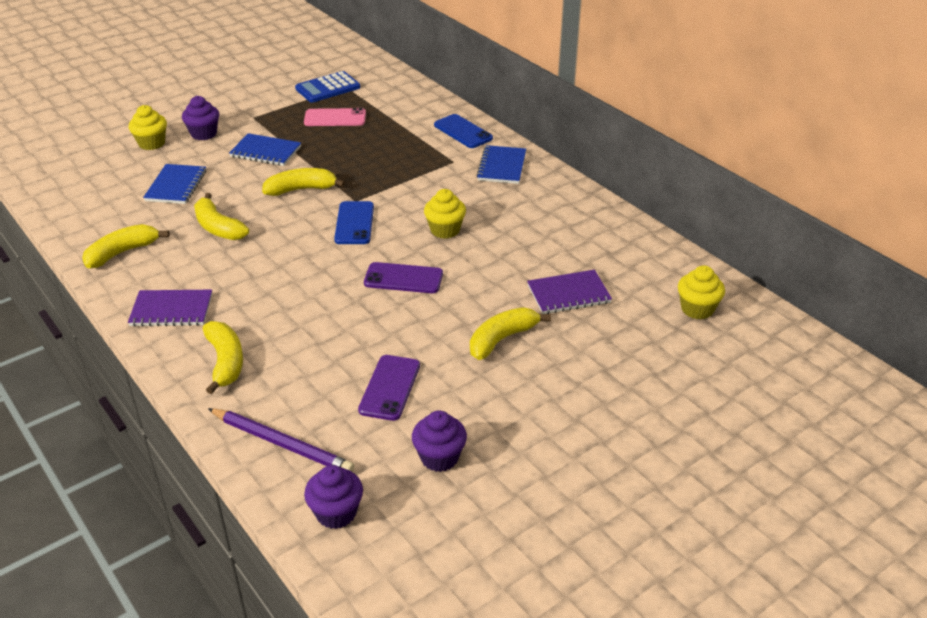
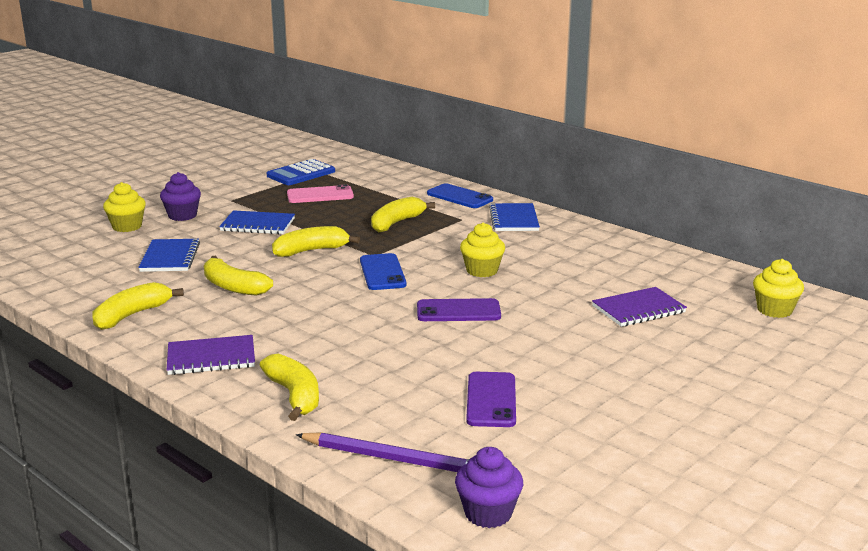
camera: 10 degrees left, 15 degrees down
(439, 457) = (578, 453): purple cupcake -> none
(502, 339) = (590, 350): yellow banana -> yellow banana (396, 223)

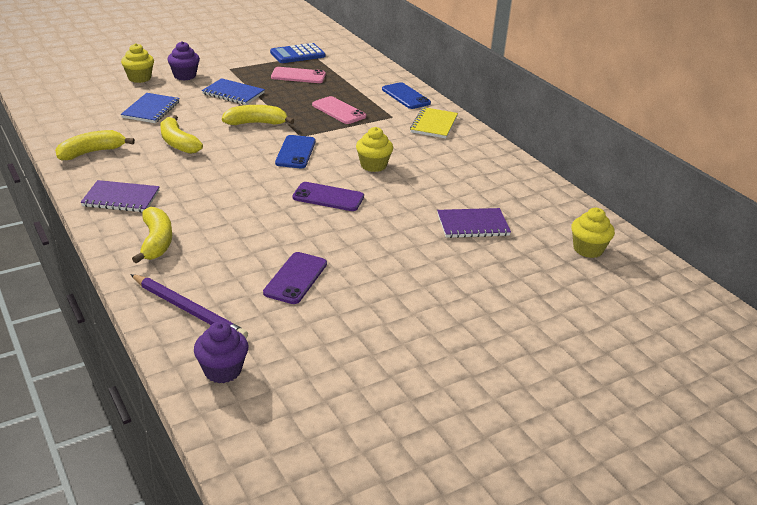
camera: 15 degrees right, 10 degrees up
(396, 223) = (338, 111): yellow banana -> pink phone
(514, 219) = (434, 124): blue notebook -> yellow notebook

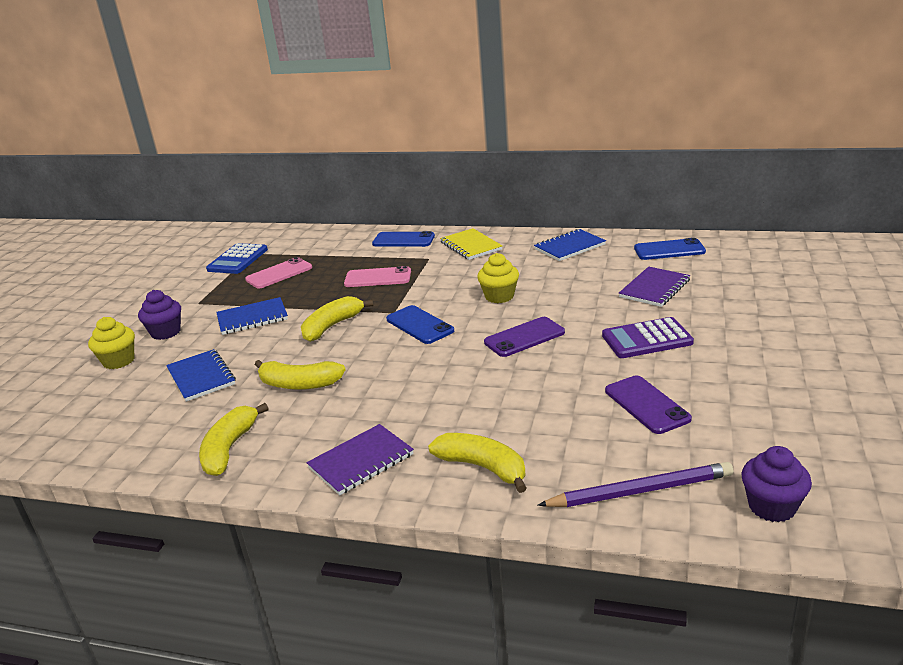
camera: 40 degrees left, 5 degrees down
(388, 248) = (646, 339): none -> purple calculator
(491, 164) = (569, 247): none -> blue notebook
(550, 209) = (669, 250): none -> blue phone
(588, 249) = (743, 258): yellow cupcake -> none

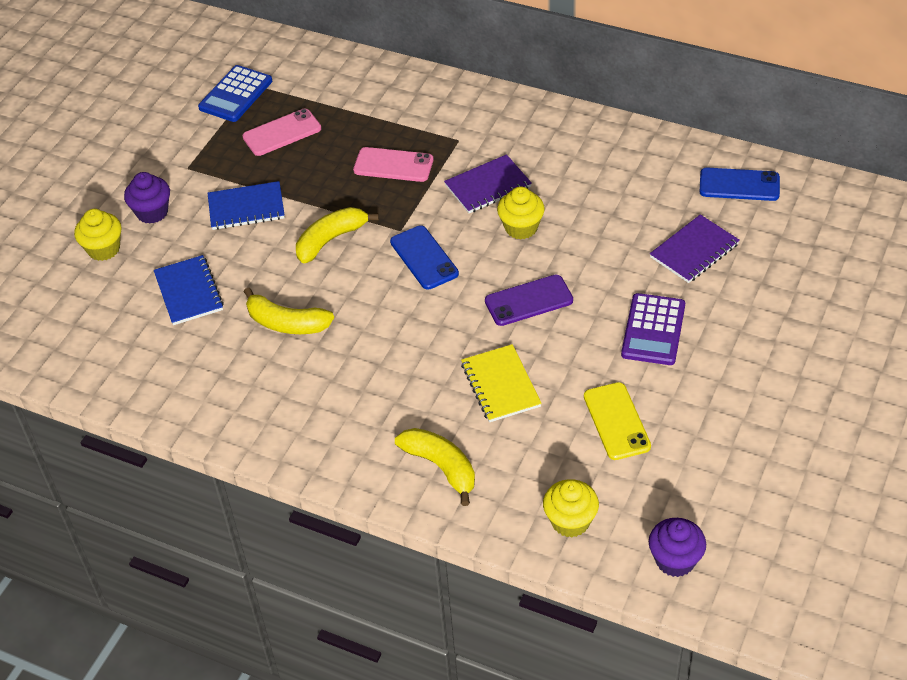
camera: 10 degrees right, 20 degrees up
(229, 448) = (213, 397): yellow banana -> none
(361, 461) = (333, 437): purple notebook -> purple notebook (488, 186)
(403, 240) = (436, 97): blue phone -> none
(470, 246) = (513, 127): yellow notebook -> yellow notebook (500, 385)
(569, 247) = (627, 154): blue notebook -> none
(640, 491) = (570, 521): purple pencil -> yellow cupcake
(646, 339) = (653, 330): purple calculator -> purple calculator turned 75 degrees counterclockwise
(646, 405) = (616, 421): purple phone -> yellow phone

